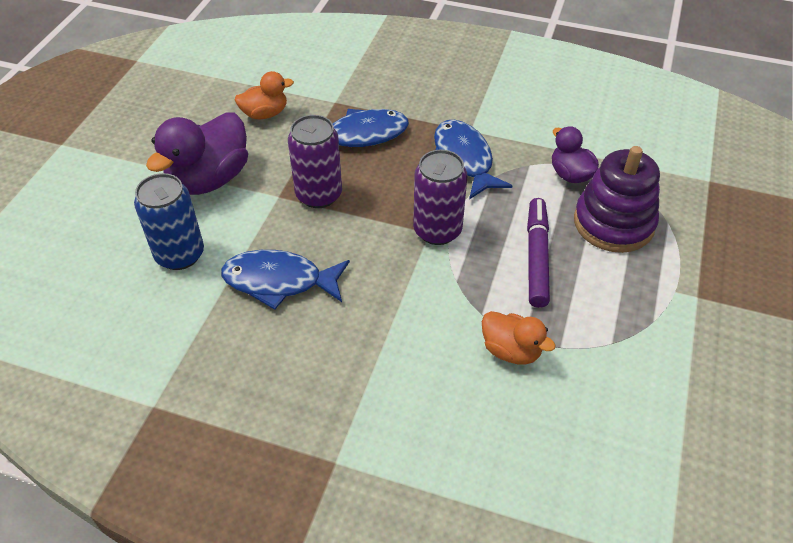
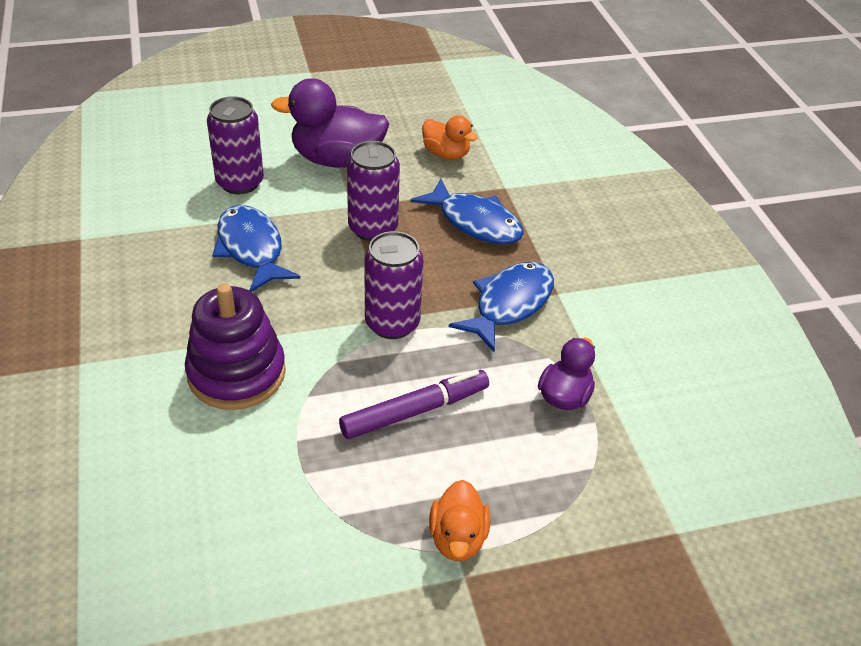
camera: 55 degrees right, 5 degrees down
(180, 255) = (240, 182): blue can -> purple can
(511, 350) = (274, 435): orange duck -> orange duck (457, 538)
(613, 223) = (519, 459): purple stacking toy -> purple stacking toy (237, 373)

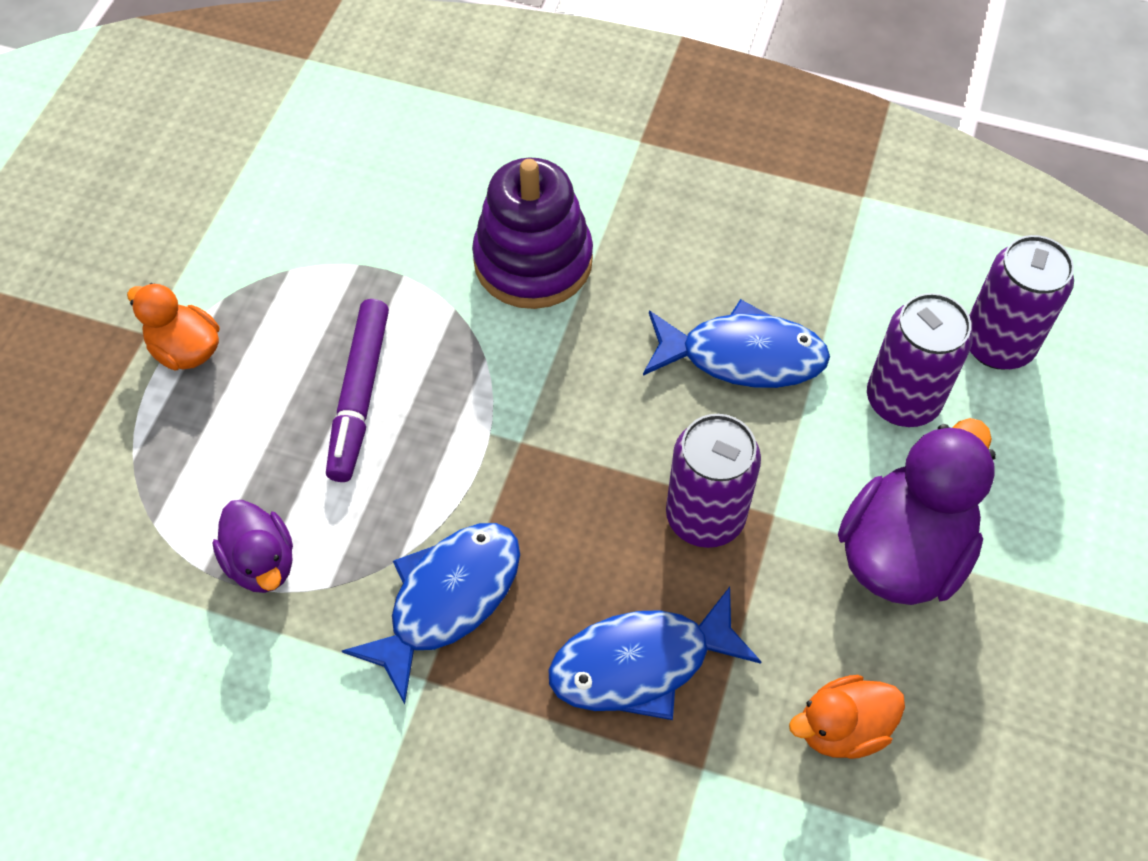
camera: 125 degrees right, 15 degrees up
(392, 323) = (507, 444): purple can -> purple can (997, 344)
(509, 304) = (447, 600): blue fish -> blue fish turned 120 degrees counterclockwise

